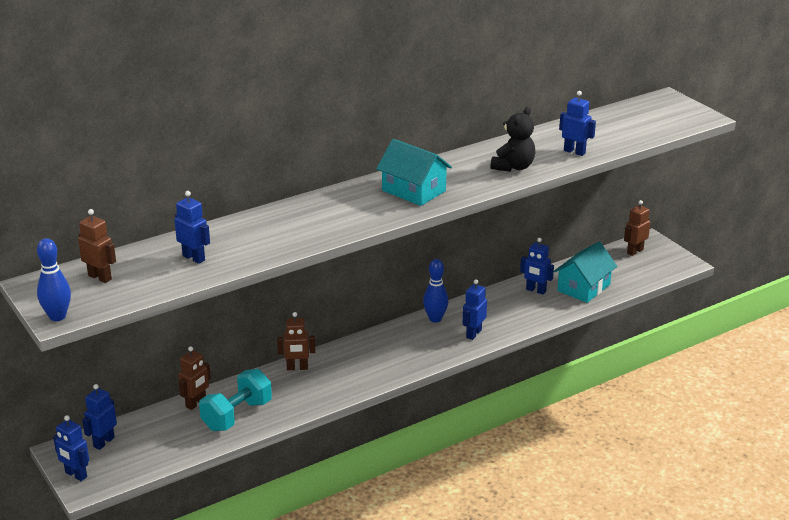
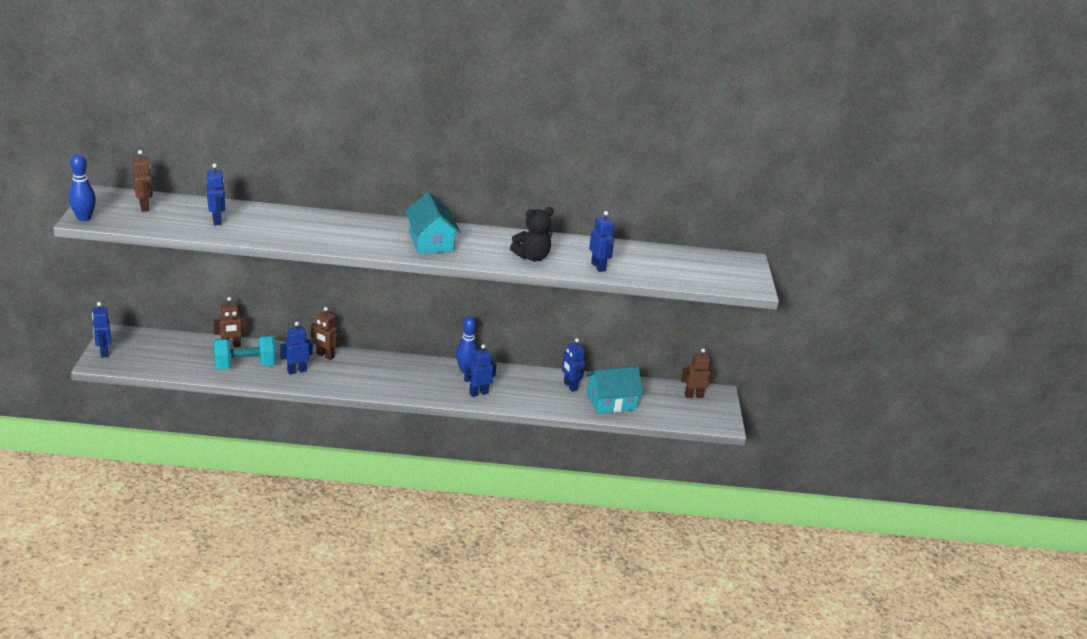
camera: 30 degrees right, 0 degrees up
(103, 442) = (145, 341): blue robot -> blue robot (297, 371)

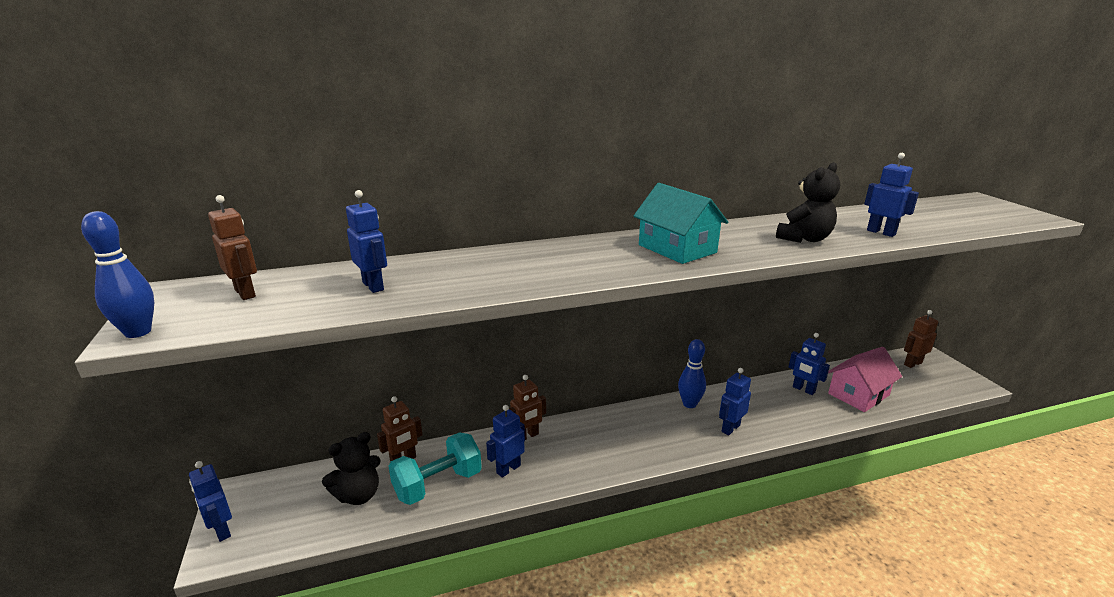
camera: 15 degrees left, 5 degrees down
(191, 357) = (358, 495): none -> black teddy bear
(325, 356) = (527, 436): brown robot -> brown robot turned 45 degrees counterclockwise
(611, 402) = (858, 394): turquoise house -> pink house

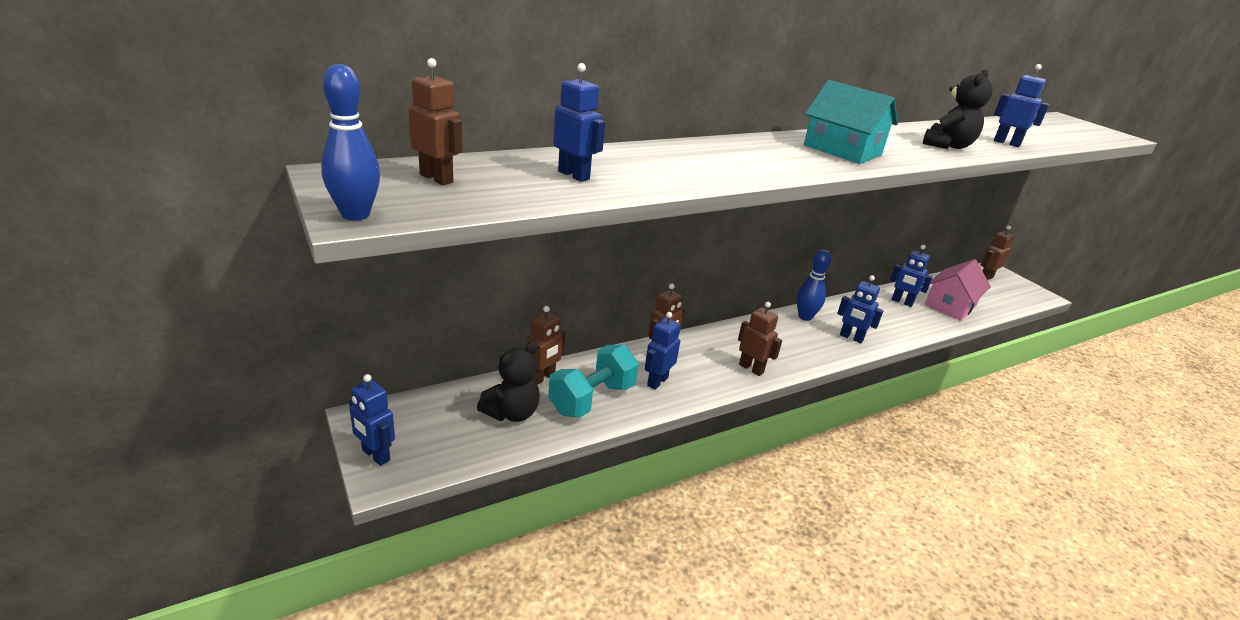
camera: 15 degrees left, 5 degrees up
(609, 459) = (751, 368): none -> brown robot
(730, 428) = (851, 337): blue robot -> blue robot turned 90 degrees counterclockwise

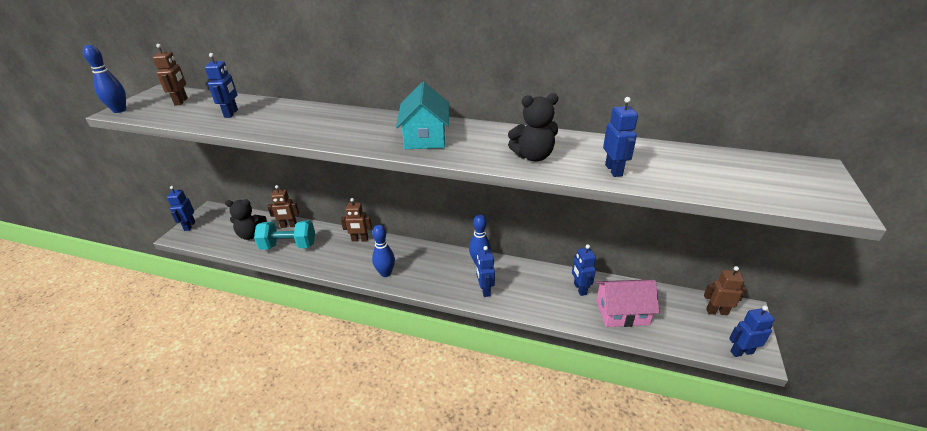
camera: 50 degrees right, 5 degrees up
(657, 381) = (328, 253): blue robot -> blue robot (741, 352)
(751, 368) = (385, 273): brown robot -> blue bowling pin

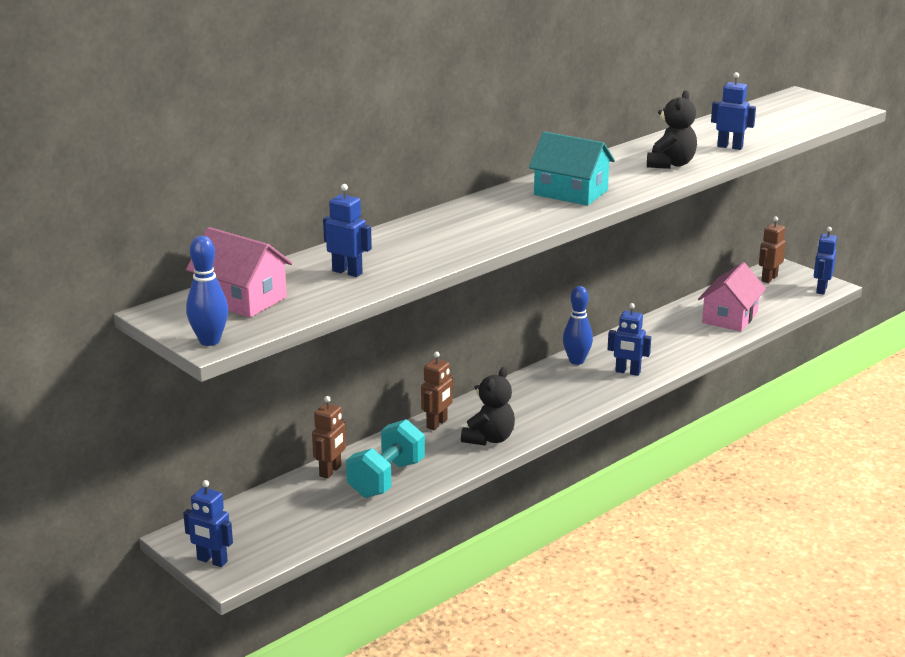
camera: 60 degrees left, 10 degrees down
(181, 101) = (241, 299): brown robot -> pink house
(252, 235) = (316, 505): black teddy bear -> black teddy bear (489, 439)
(385, 273) = (532, 422): blue bowling pin -> none
(580, 289) = (678, 324): blue robot -> none

